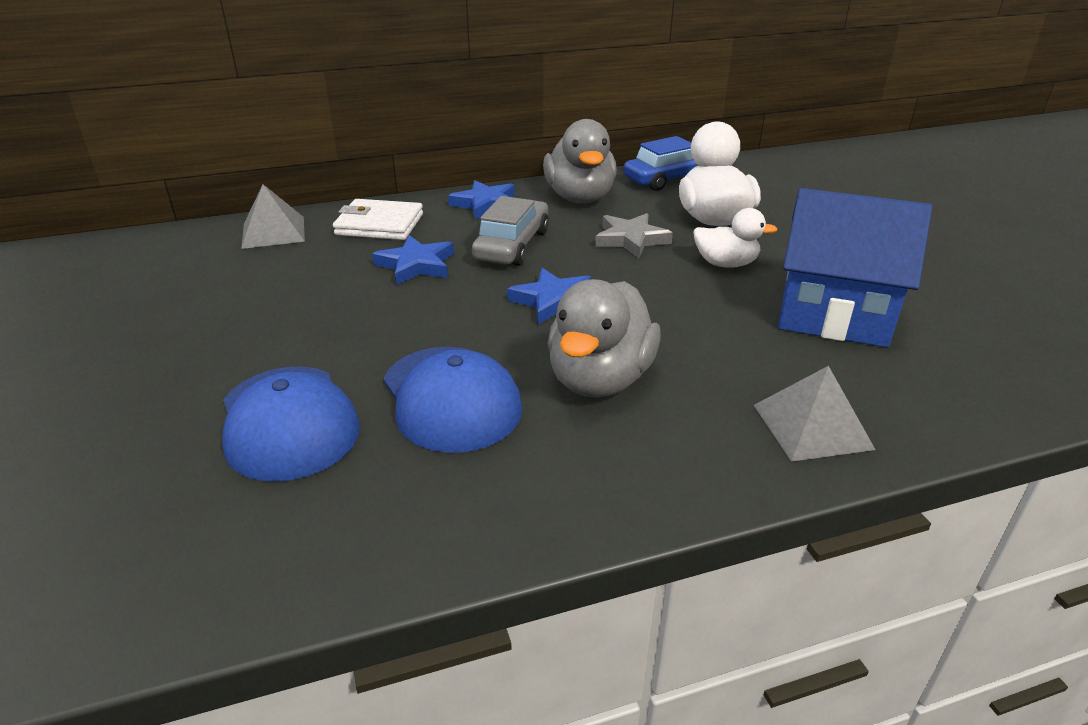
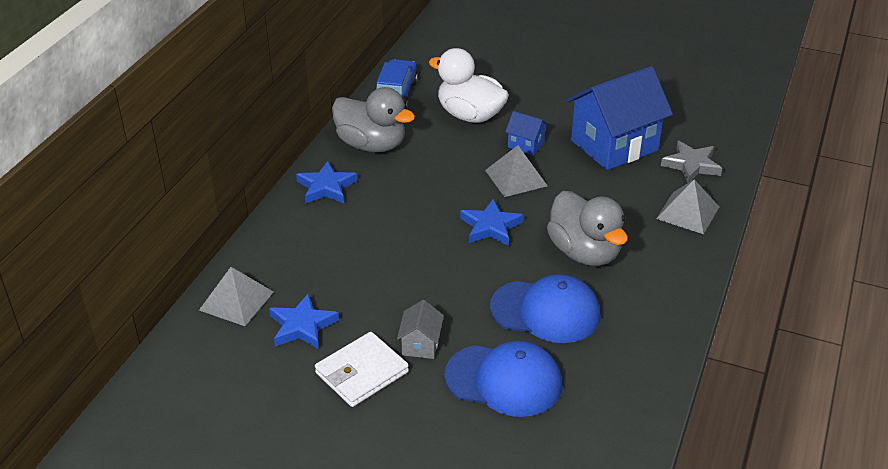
camera: 50 degrees left, 5 degrees up
(302, 342) = (421, 344): none -> grey house
(379, 224) = (293, 247): white wallet -> white wallet (362, 373)
(416, 265) = (378, 257): blue star -> blue star (302, 326)
(512, 245) = (402, 206): grey car -> none
(631, 240) = (455, 159): grey star -> grey star (691, 165)
(660, 281) = (516, 178): none -> grey pyramid
(725, 264) = (525, 144): white duck -> blue house

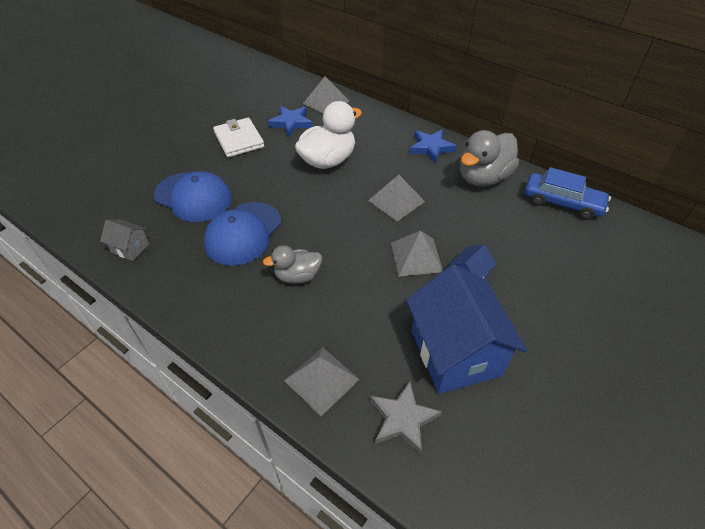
camera: 105 degrees right, 10 degrees up
(421, 344) = (247, 167): grey house -> grey house (130, 248)
(437, 201) = (396, 201): none -> grey pyramid
(470, 115) = (524, 247): white duck -> white duck (328, 160)
(490, 226) = (354, 225): blue star -> none
(504, 380) = (193, 197): blue cap -> blue cap turned 90 degrees counterclockwise
(584, 252) = (297, 276): grey duck -> grey duck, size x0.60

